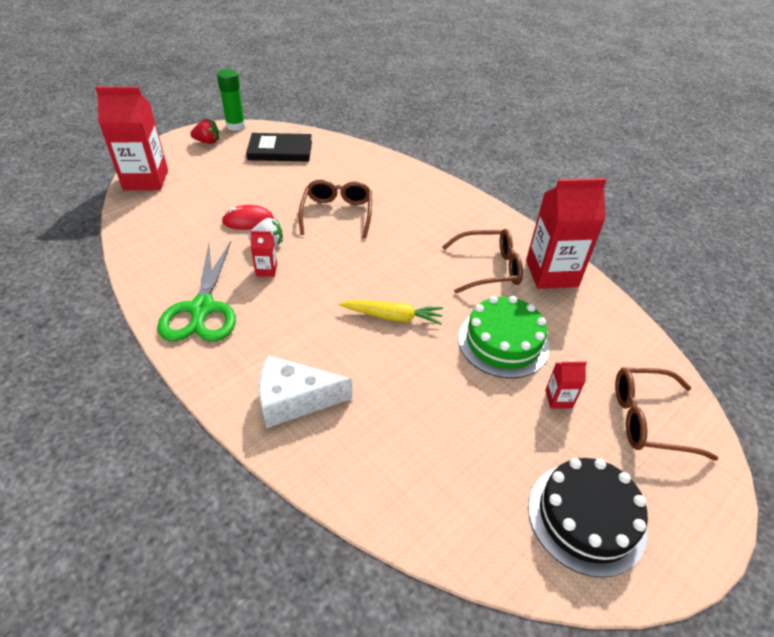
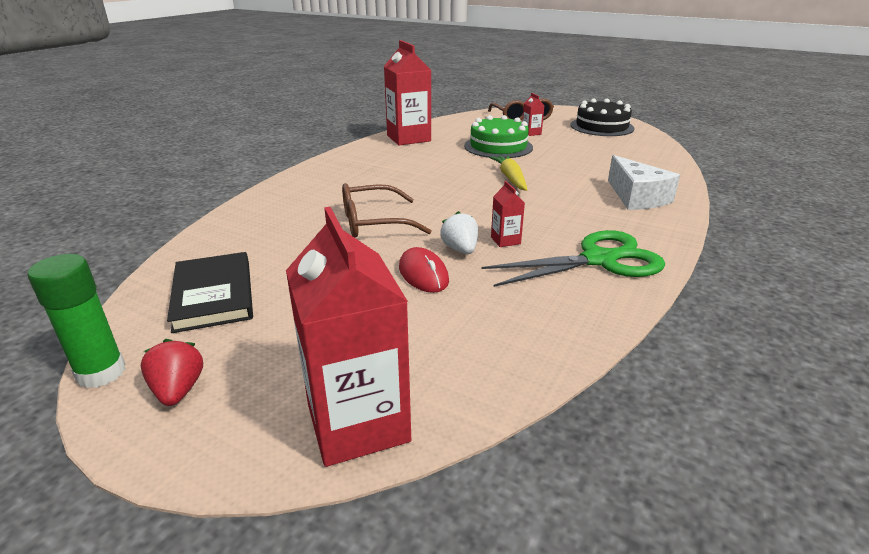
camera: 105 degrees left, 15 degrees down
(489, 268) = (418, 155): brown glasses -> none

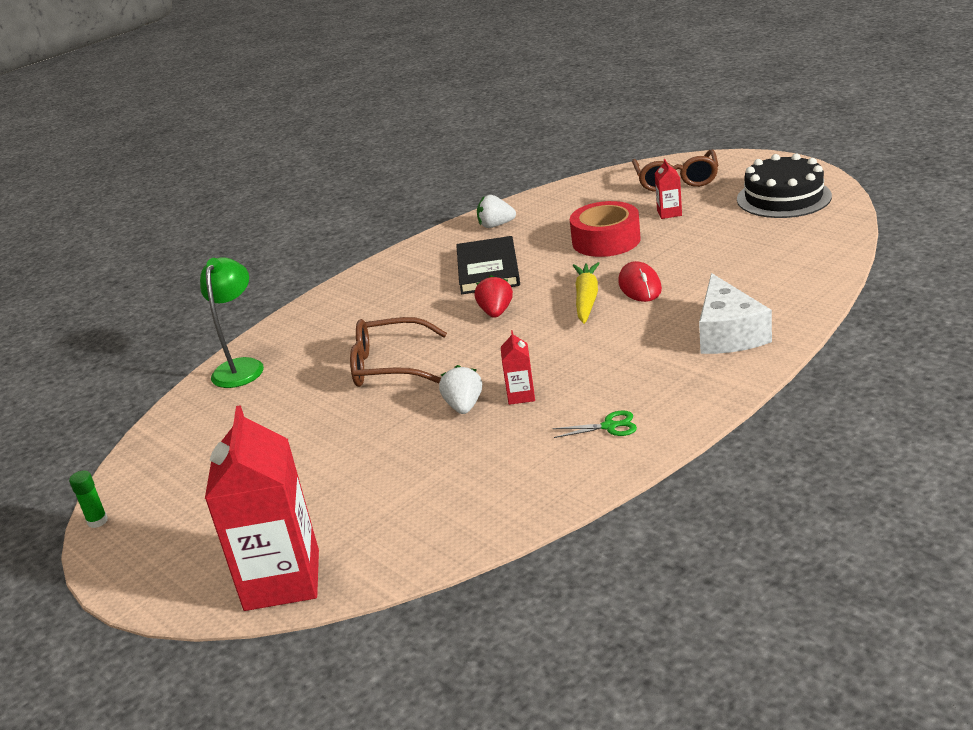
camera: 20 degrees right, 0 degrees up
(101, 373) = (97, 521): green glue stick -> green glue stick, size x0.53
(178, 390) = (153, 541): red strawberry -> red strawberry (496, 312)
(213, 295) = (202, 450): black book -> black book (488, 269)
(232, 226) = (241, 367): none -> green lamp
(408, 138) = (496, 225): red carton -> white strawberry
(423, 274) = (409, 436): red mouse -> red mouse (640, 286)
(498, 146) = (606, 241): green cake -> red tape
(599, 260) = (610, 426): green scissors -> green scissors, size x0.40

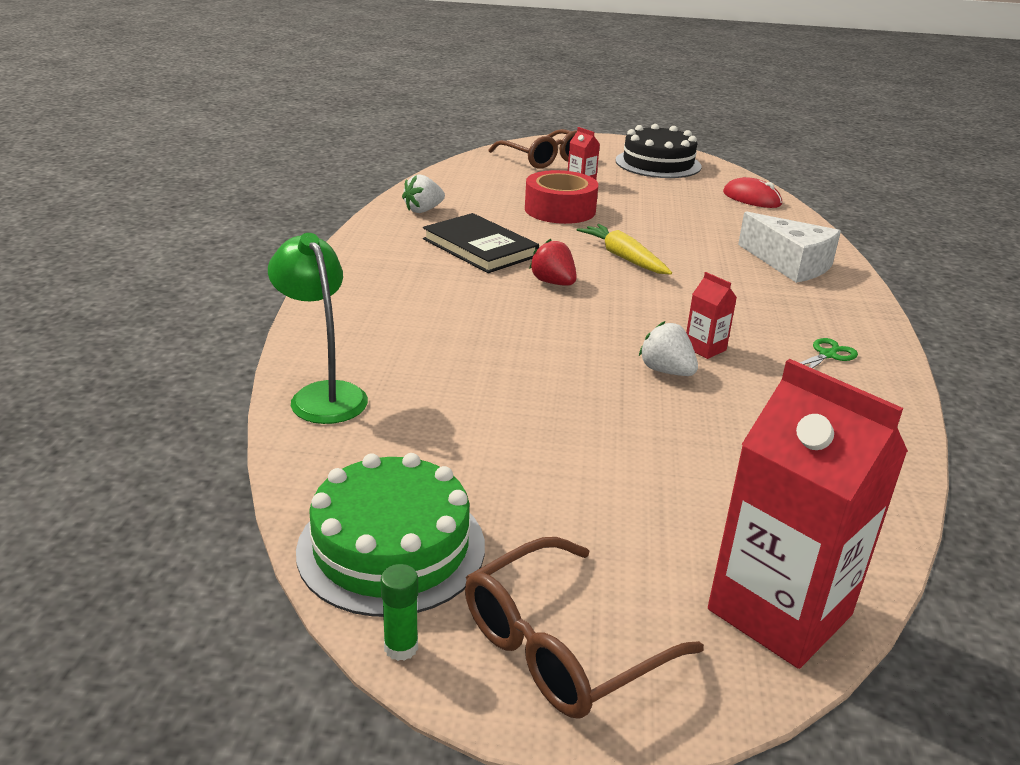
camera: 45 degrees left, 0 degrees up
(157, 470) = (391, 547): none -> green cake
(389, 366) = (519, 352): brown glasses -> brown glasses (561, 646)
(640, 286) = (653, 240): red mouse -> red mouse (751, 198)

